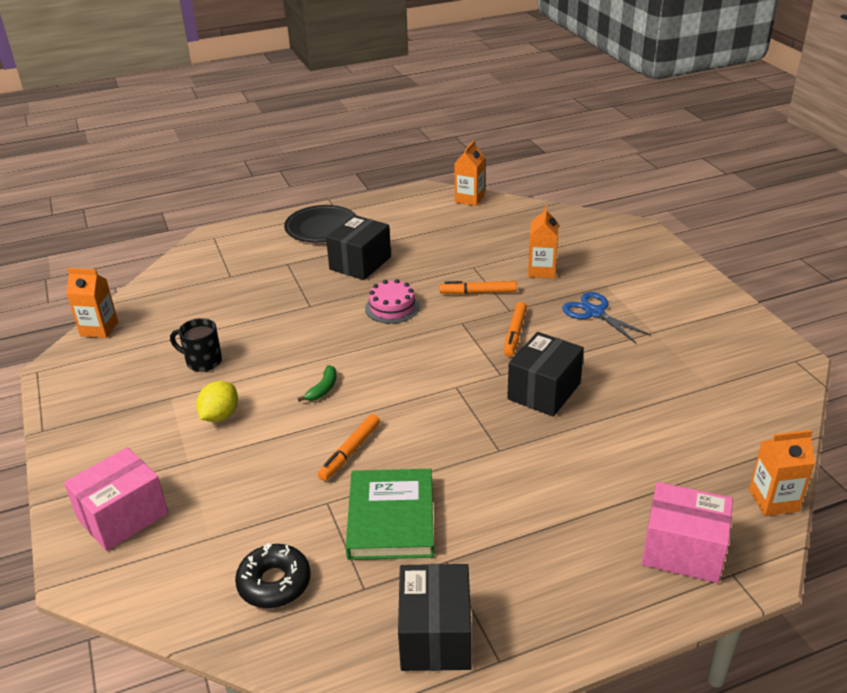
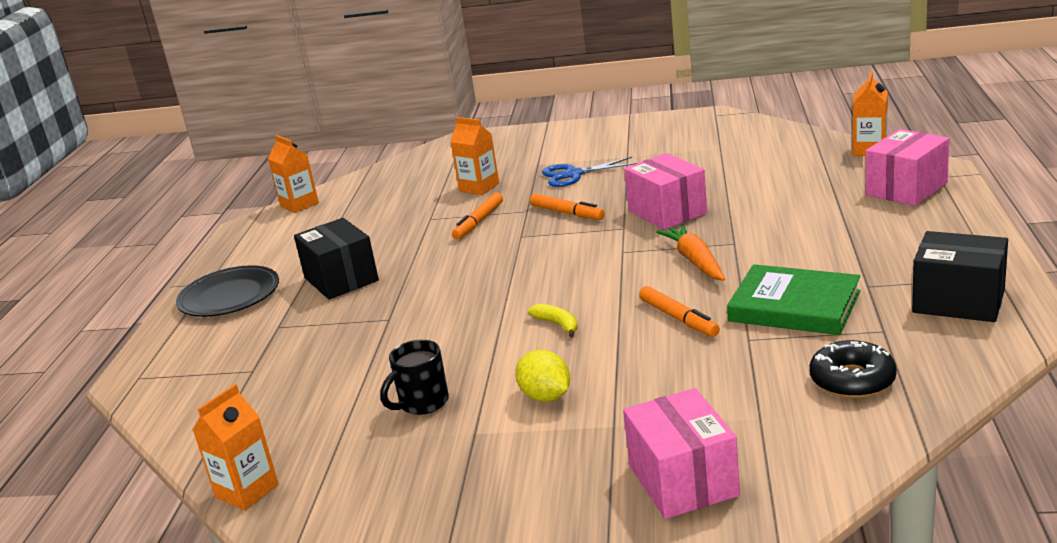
camera: 60 degrees left, 10 degrees down
(323, 389) = (557, 324): green banana -> yellow banana
(392, 307) = (451, 269): pink cake -> none
(454, 434) = (695, 261): none -> orange carrot
(544, 391) = (667, 212): black box -> pink box

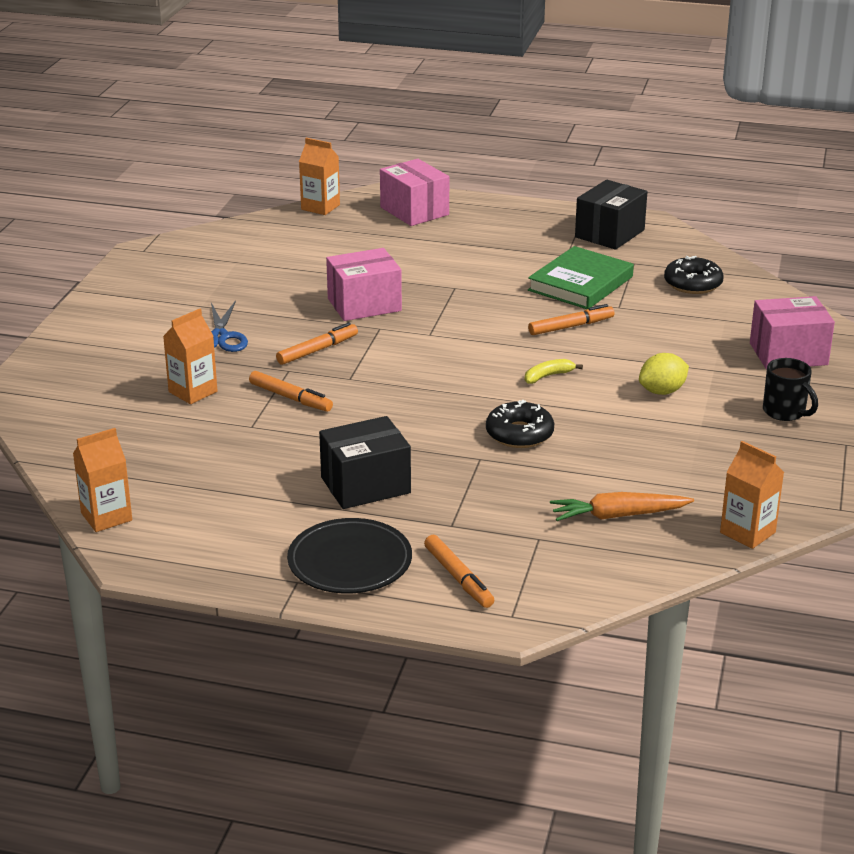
camera: 85 degrees left, 5 degrees up
(198, 344) = (458, 578): none -> orange marker
(422, 403) = (646, 445): black mug -> black mug (785, 412)
(435, 330) = (519, 434): none -> black donut
(695, 261) = (475, 307): orange carrot -> orange carrot (618, 516)

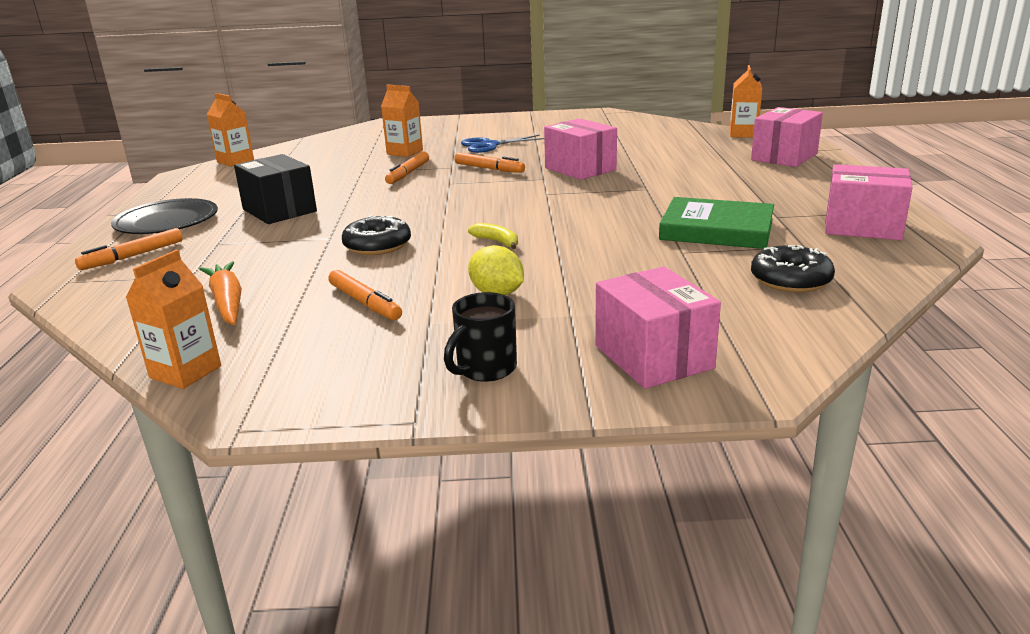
camera: 75 degrees right, 5 degrees down
(571, 326) = (612, 237): orange marker -> orange marker (365, 302)
(609, 233) = (862, 226): black box -> pink box

